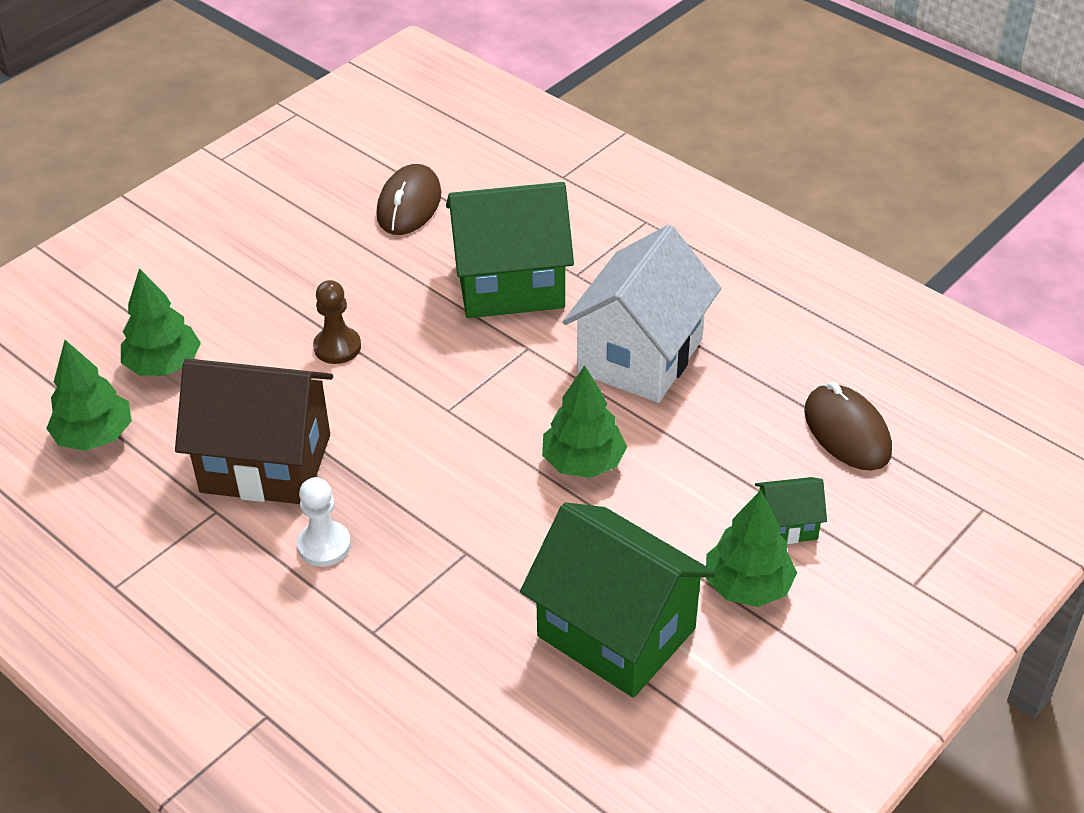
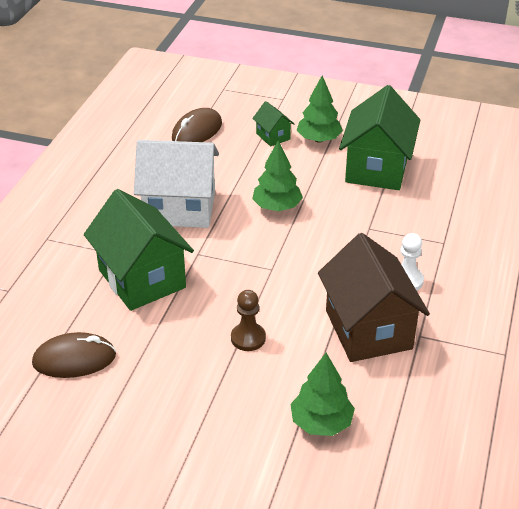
camera: 115 degrees left, 5 degrees down
(94, 436) = (409, 426): green tree -> none

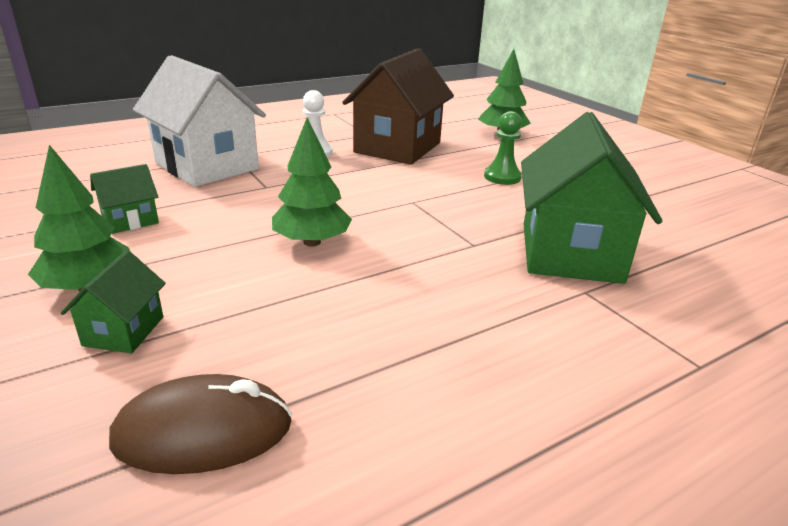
camera: 140 degrees left, 10 degrees down
(74, 359) = (697, 226): brown mouse -> none
(179, 208) = (435, 301): white house -> white house (206, 166)
(248, 338) = (502, 177): brown pawn -> green pawn
(377, 168) = (130, 221): green house -> green house, size x0.46

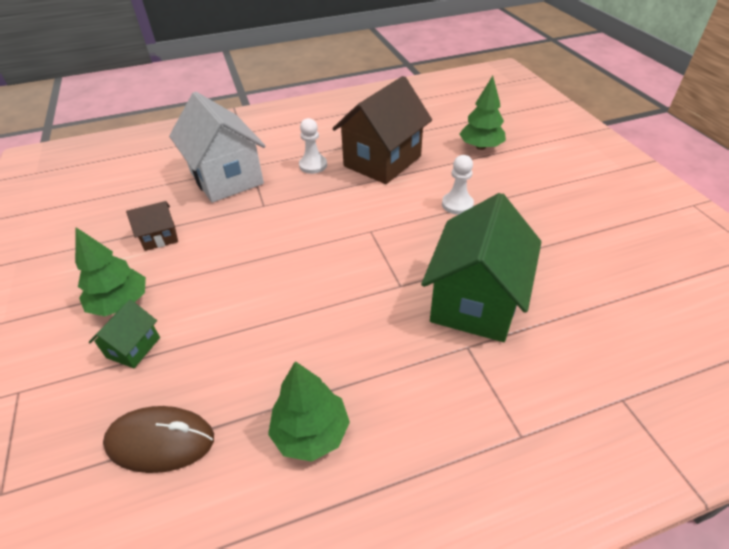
camera: 15 degrees right, 15 degrees up
(130, 221) = (160, 238): green house -> brown house
(312, 242) = (278, 271): green tree -> green tree (311, 432)
(502, 177) = (457, 204): green pawn -> white pawn

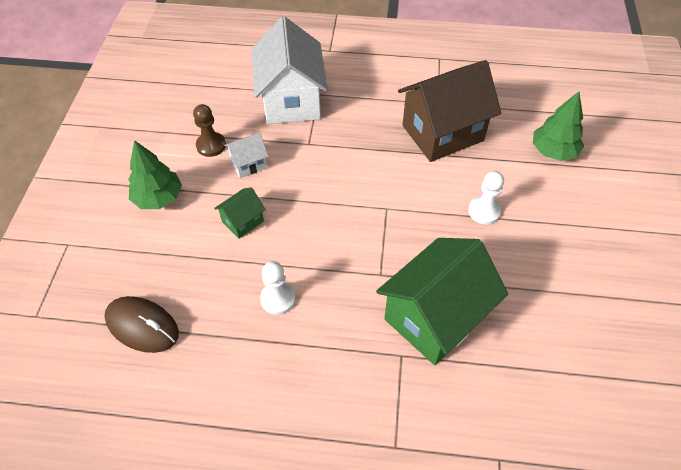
camera: 25 degrees right, 10 degrees up
(133, 347) = (153, 241): green house -> green house (243, 221)
(160, 238) = (211, 145): brown house -> brown pawn
(210, 240) = (249, 164): none -> white house
(311, 432) = (244, 368): green tree -> none
(313, 165) = (374, 114): white pawn -> white pawn (278, 299)

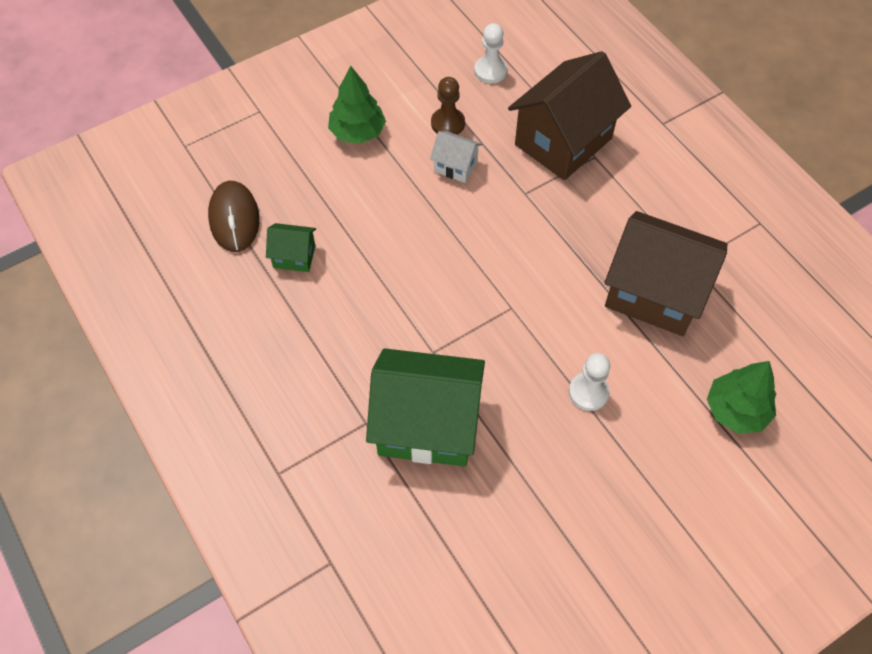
camera: 50 degrees right, 5 degrees up
(243, 221) = (391, 209): green house -> green house (294, 256)
(278, 299) = (339, 292): white pawn -> white pawn (490, 71)
(291, 100) = (563, 141): white house -> brown house

